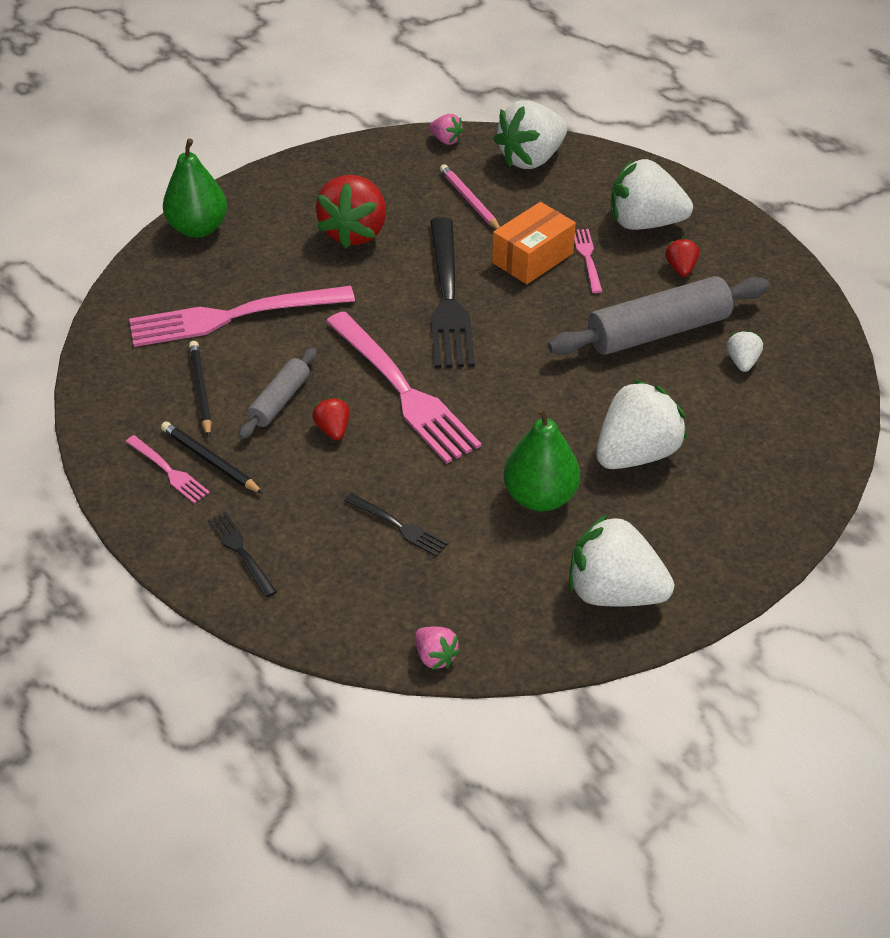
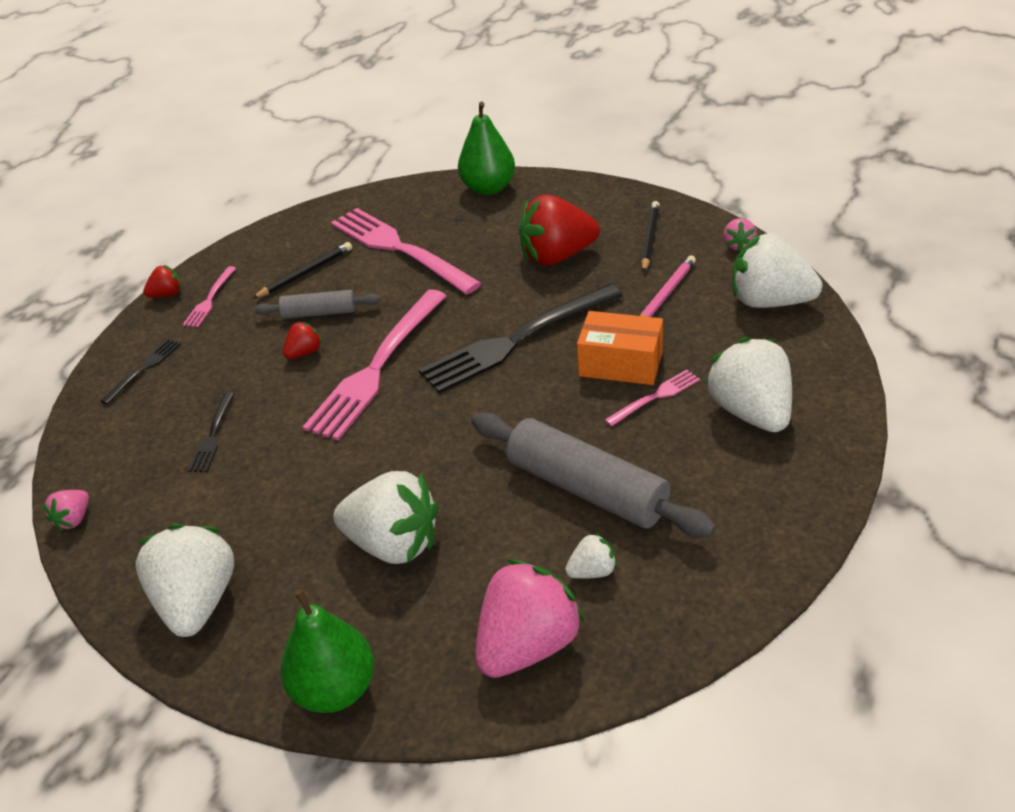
camera: 65 degrees right, 5 degrees down
(210, 460) = (232, 312): black pencil -> black pencil (650, 238)
(540, 497) = (295, 503): green pear -> green pear (335, 689)
(680, 268) = (703, 466): red strawberry -> red strawberry (167, 294)
(789, 420) = (527, 645): none -> pink strawberry

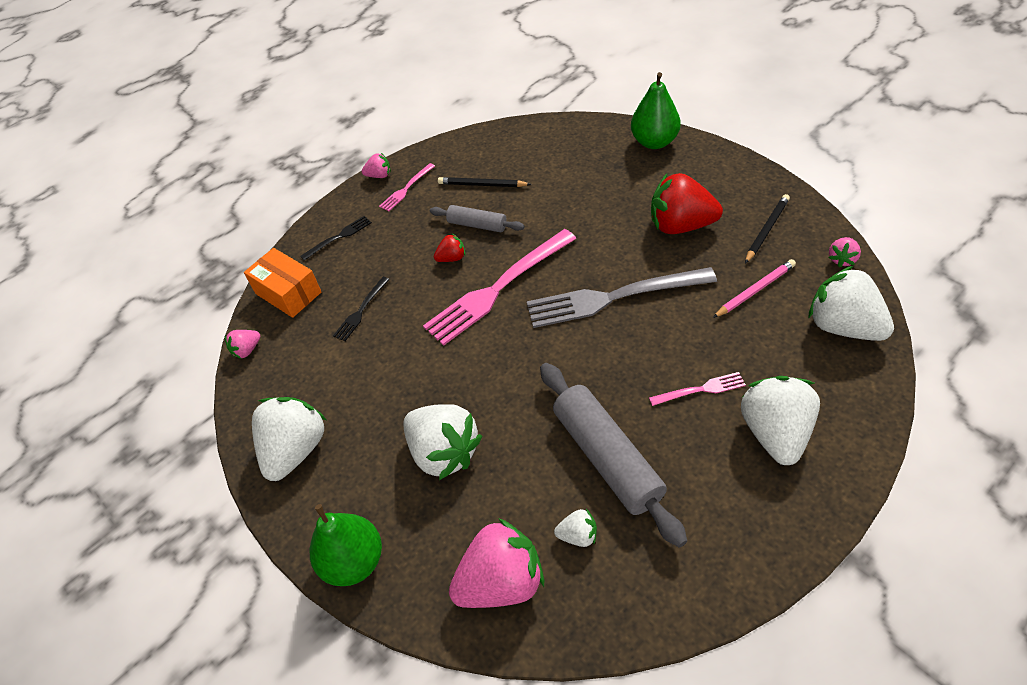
camera: 25 degrees right, 10 degrees up
(167, 294) = (379, 175): red strawberry -> pink strawberry
(305, 273) = (482, 185): black pencil -> black pencil turned 150 degrees counterclockwise
(398, 248) = (559, 181): pink fork -> none
(515, 341) = (611, 298): black fork -> grey fork
(620, 364) = (686, 347): orange box -> orange box (288, 293)

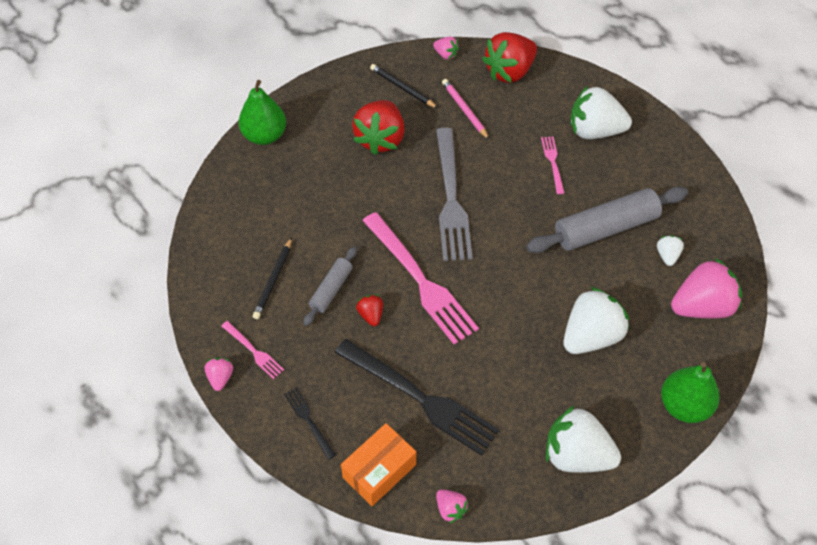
camera: 90 degrees left, 5 degrees up
(360, 311) = (422, 399): black fork -> black fork, size x2.17
(501, 582) = (701, 306): pink strawberry -> pink strawberry turned 90 degrees clockwise
(843, 326) = (509, 72): white strawberry -> red strawberry

